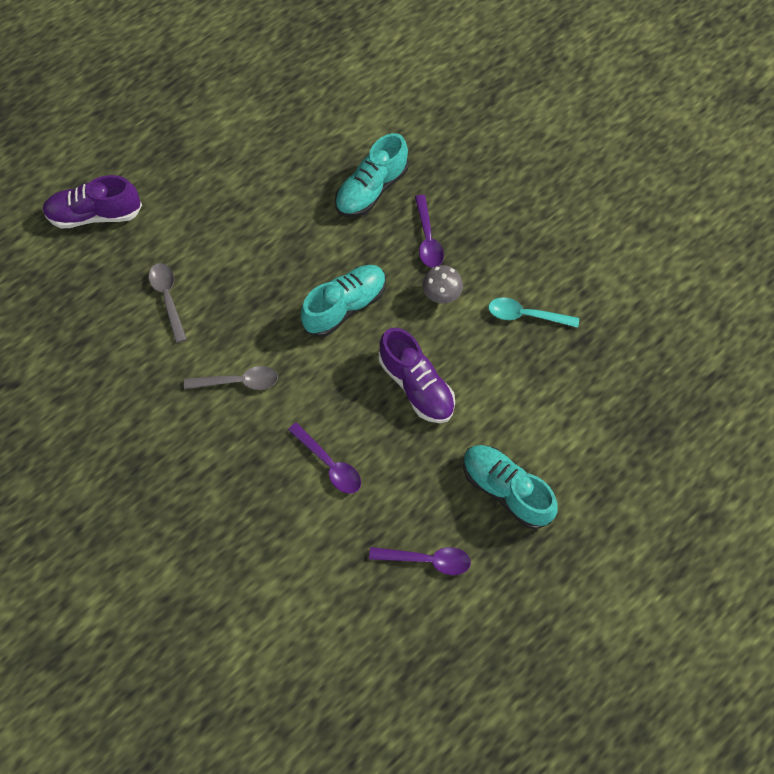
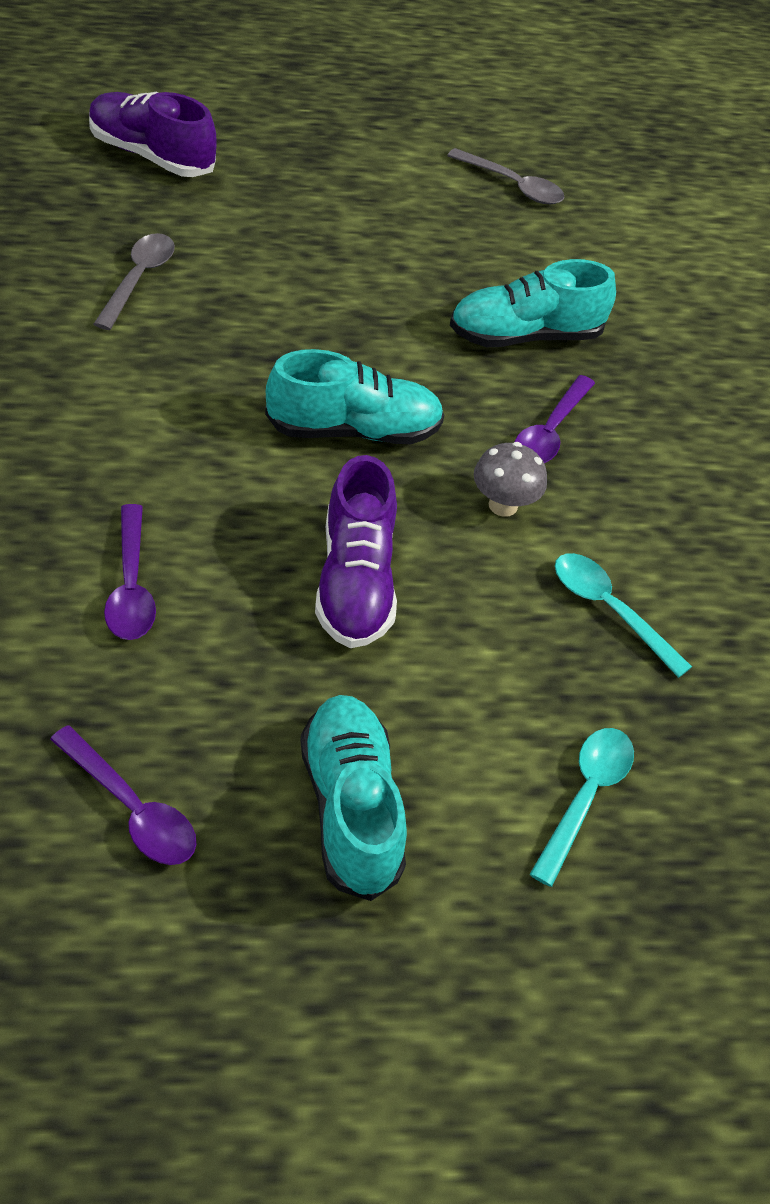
camera: 30 degrees right, 15 degrees down
(238, 382) = (122, 415): grey spoon -> grey spoon (513, 185)
(585, 412) = (585, 797): none -> turquoise spoon

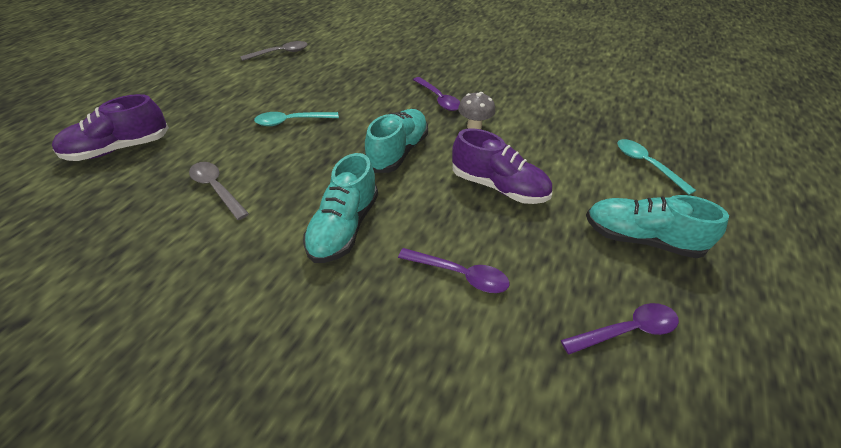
camera: 55 degrees left, 5 degrees down
(525, 335) = (376, 84): turquoise shoe -> turquoise shoe (344, 227)
(609, 610) = (547, 122): turquoise spoon -> turquoise spoon (291, 121)

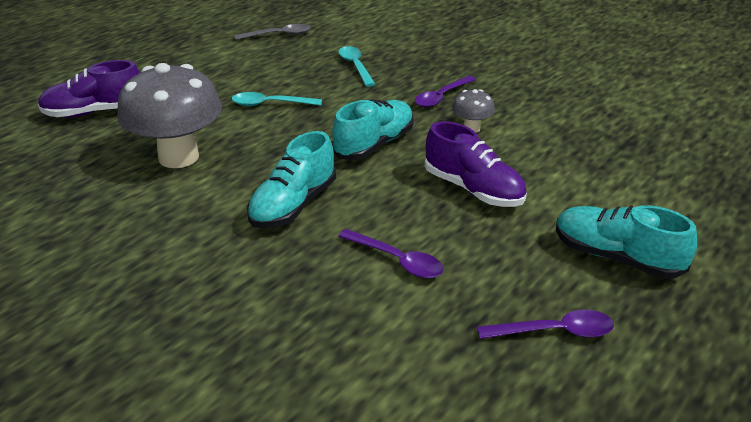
camera: 15 degrees right, 10 degrees down
(216, 189) = (178, 157): grey spoon -> grey mushroom
(438, 99) = (441, 97): purple spoon -> purple spoon turned 60 degrees clockwise
(646, 165) = (664, 188): turquoise spoon -> turquoise spoon (355, 66)

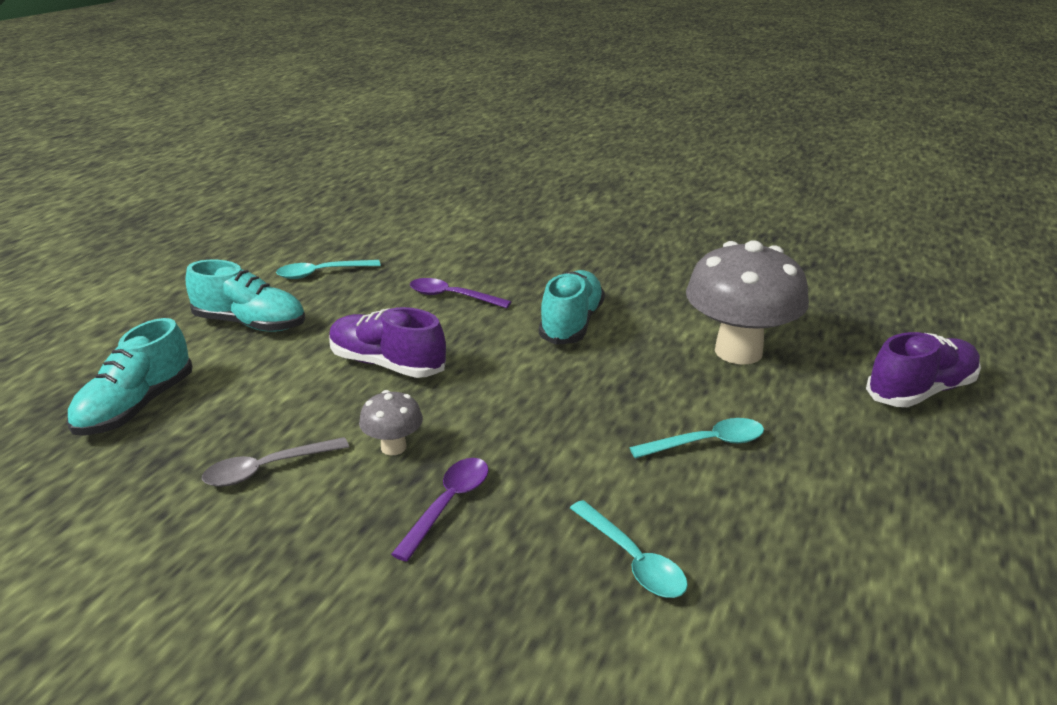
camera: 165 degrees right, 5 degrees down
(279, 35) = (870, 643): grey spoon -> grey spoon (267, 469)
(374, 144) = (521, 401): turquoise shoe -> turquoise shoe (136, 407)
(554, 331) = (321, 273): purple spoon -> turquoise spoon

